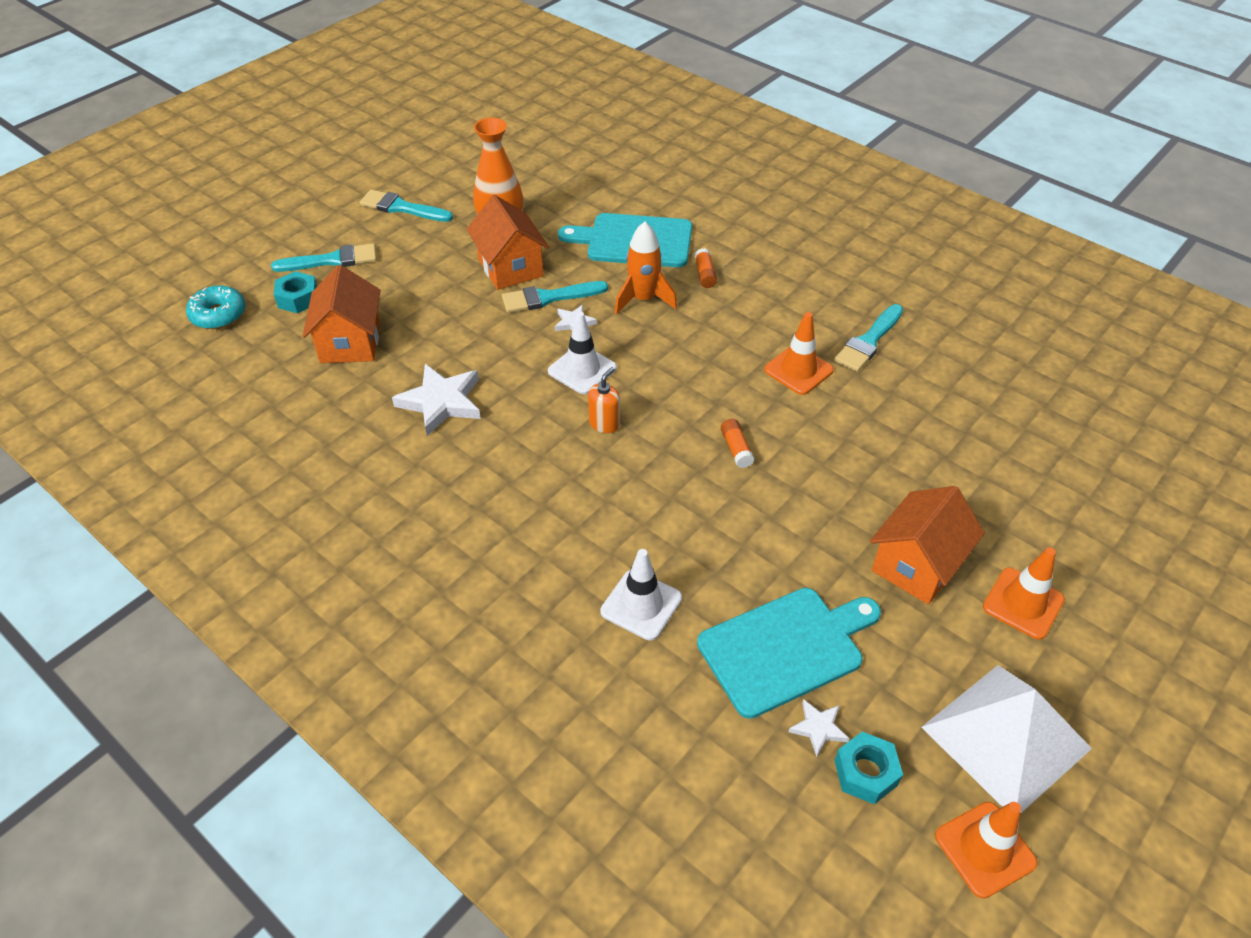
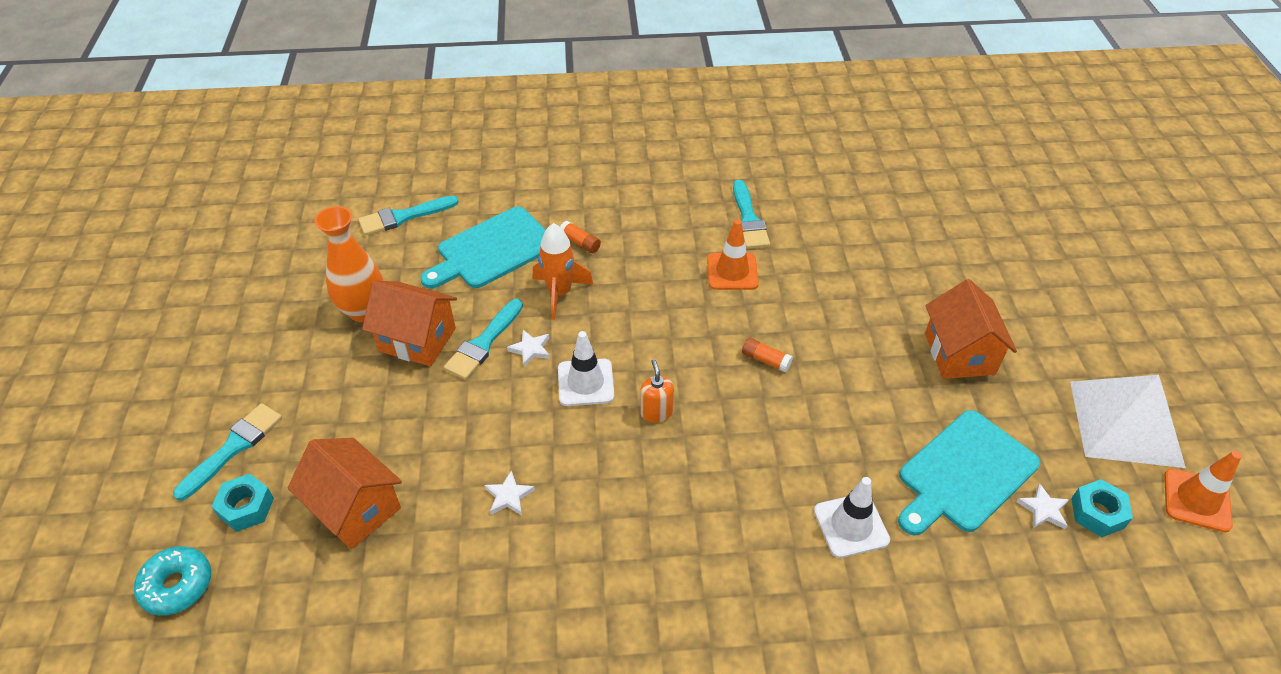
camera: 45 degrees left, 0 degrees up
(402, 208) = (241, 352): turquoise brush -> turquoise brush (403, 217)
(441, 402) = (509, 496): white star -> white star, size x0.51
(786, 648) = (964, 474): turquoise cutting board -> turquoise cutting board turned 150 degrees counterclockwise
(1023, 603) = (1035, 331): orange traffic cone -> none

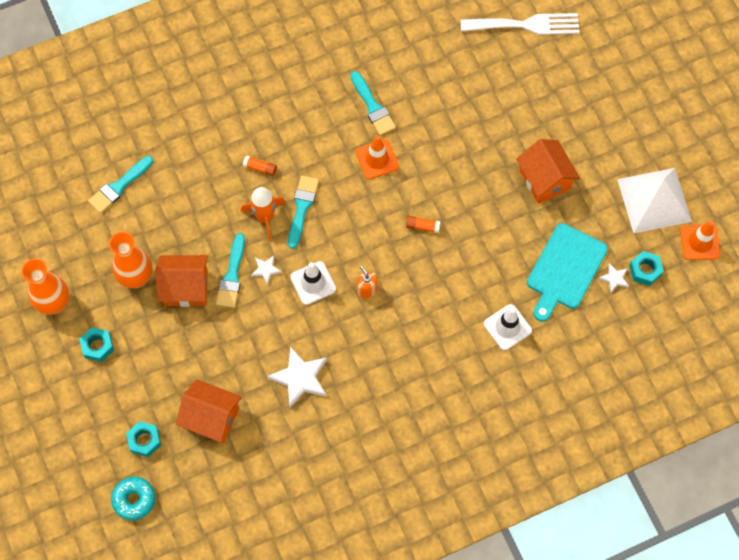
camera: 20 degrees left, 20 degrees up
(233, 447) = (111, 406): turquoise brush -> turquoise brush (302, 208)
(248, 309) = (54, 303): none -> orange vase
(266, 372) = (98, 346): none -> turquoise nut
(492, 250) = (200, 196): turquoise cutting board -> none
(509, 496) = (300, 378): white star -> white star, size x1.95
(973, 189) = (525, 25): none -> white fork

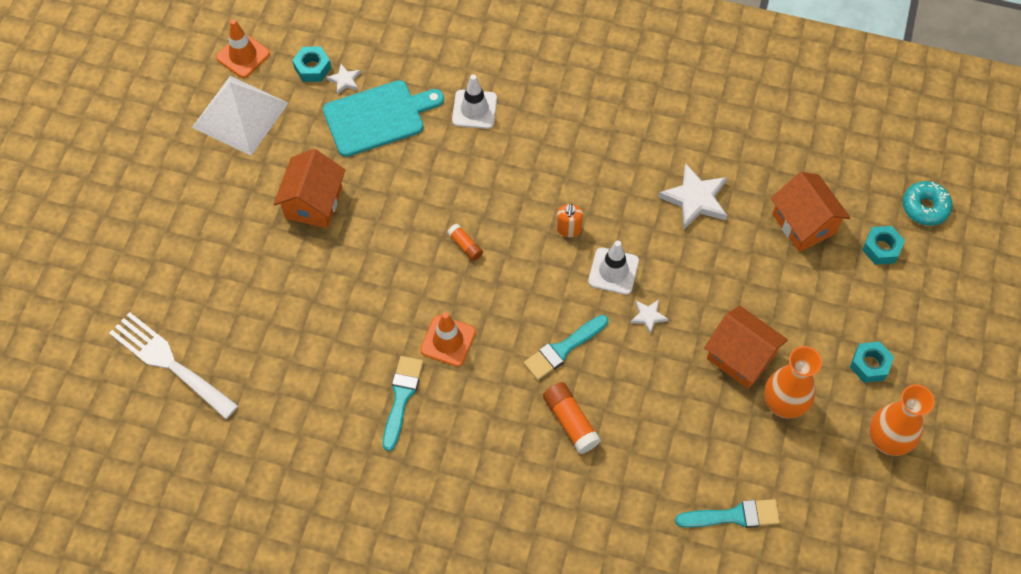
camera: 140 degrees left, 5 degrees down
(232, 275) = (686, 335): turquoise brush -> none
(260, 168) = (571, 421): orange glue stick -> orange glue stick, size x1.67
(265, 217) = (607, 367): orange rocket -> none

